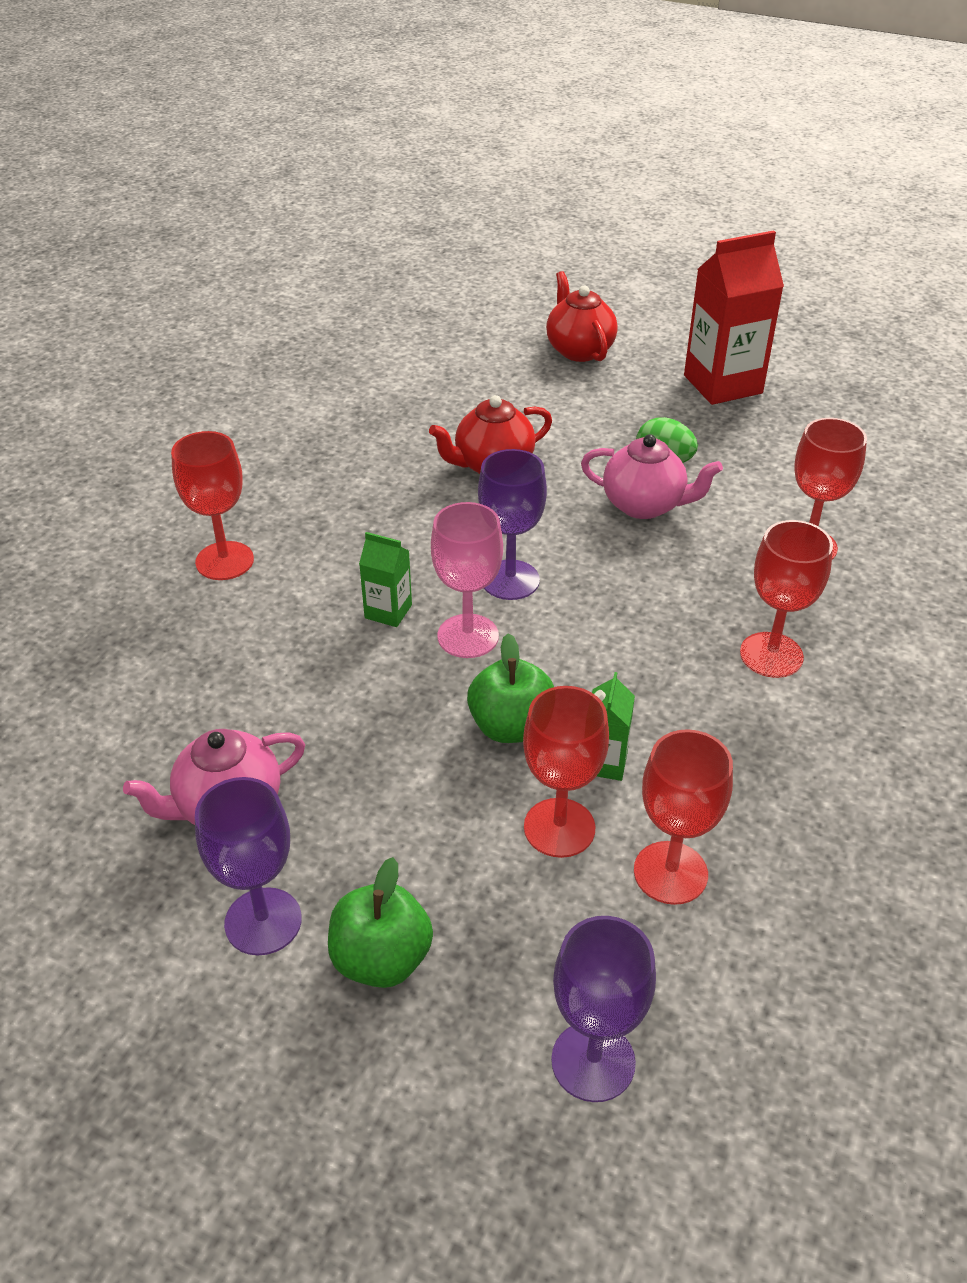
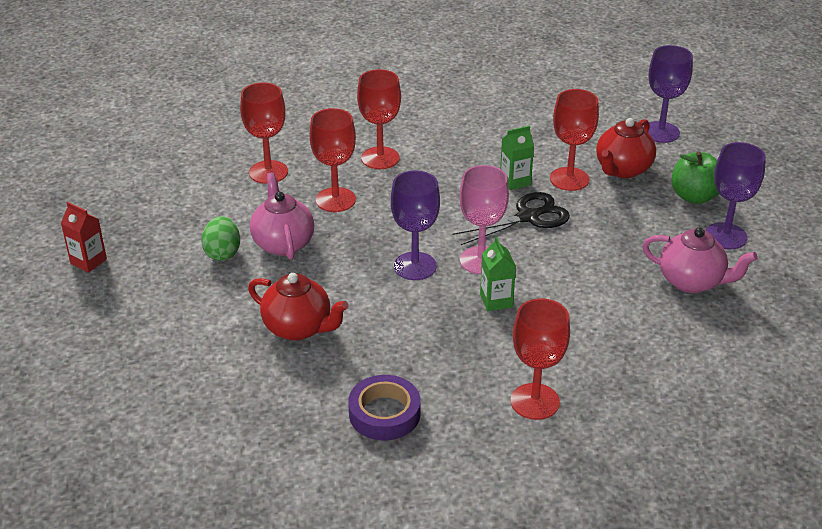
camera: 125 degrees left, 5 degrees down
(324, 468) = (384, 413): none -> purple tape
(511, 726) = (528, 217): green apple -> black scissors
(579, 350) = (83, 355): red teapot -> red teapot (622, 169)
(670, 873) = (554, 143): red goblet -> red goblet (335, 200)
(722, 384) = (88, 261): red carton -> red carton, size x0.49

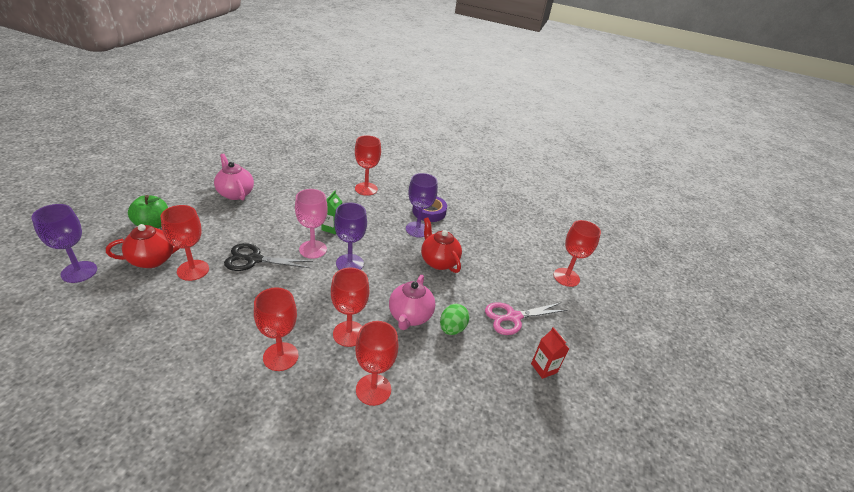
camera: 155 degrees left, 0 degrees up
(77, 403) = (566, 277): none -> red goblet
(147, 301) = (513, 317): none -> pink scissors
(515, 181) = (224, 286): green carton -> none
(725, 236) = (182, 201): purple goblet -> purple goblet (417, 229)

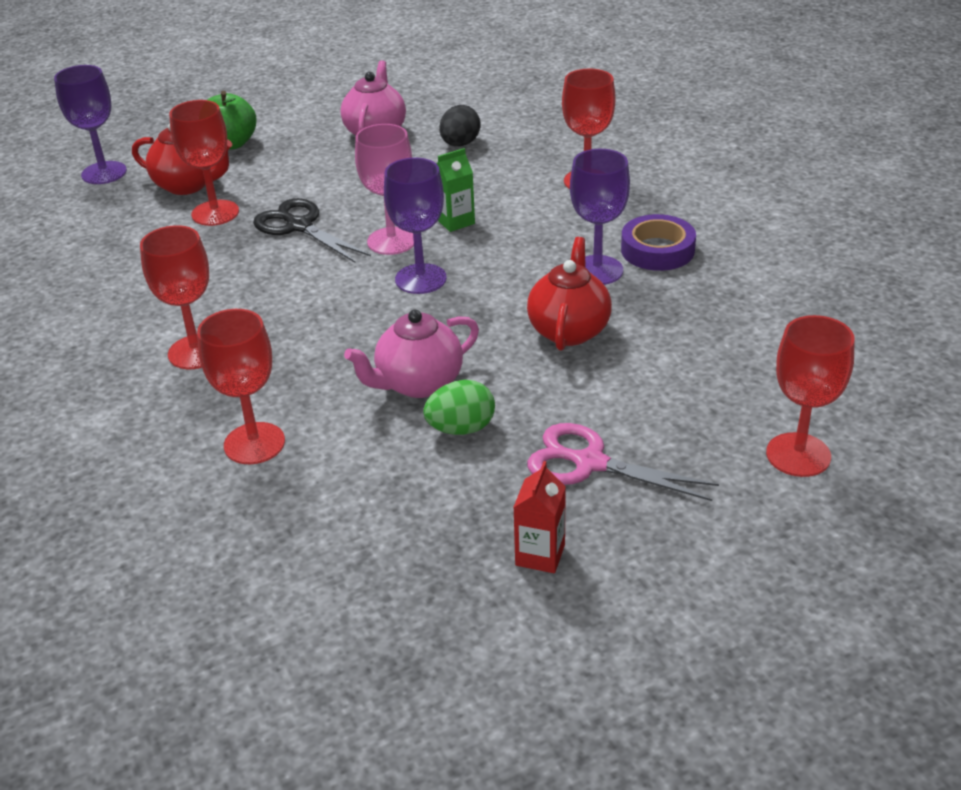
camera: 50 degrees right, 0 degrees up
(287, 187) = (460, 144): none -> black egg
(349, 334) = (307, 365): red goblet -> none

